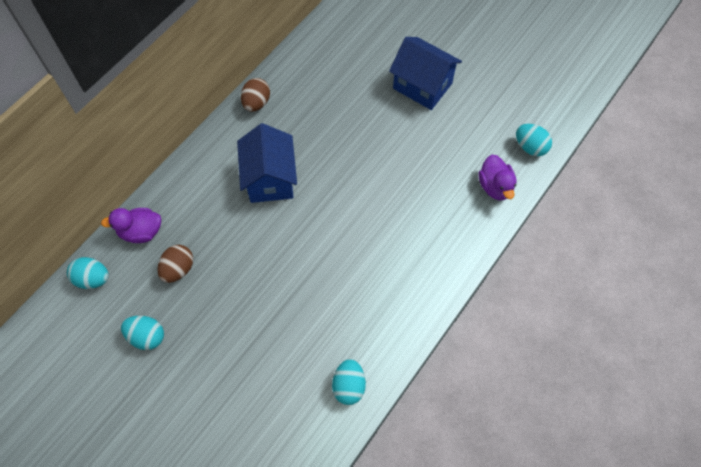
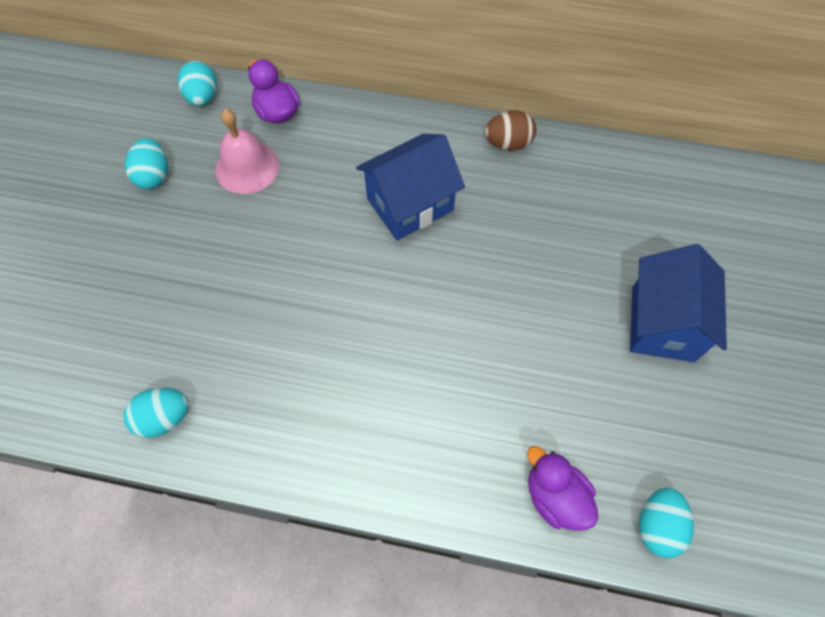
camera: 65 degrees right, 0 degrees up
(178, 269) = (247, 167): brown egg -> pink bell
(495, 186) = (555, 496): purple duck -> purple duck turned 90 degrees clockwise

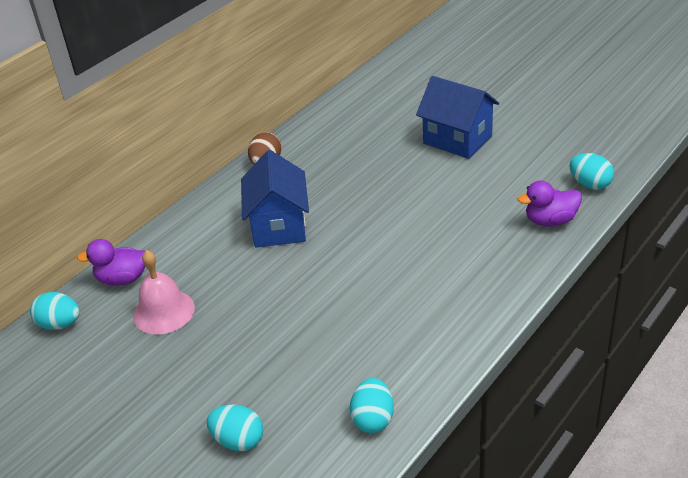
camera: 60 degrees left, 25 degrees down
(154, 176) = (118, 377): turquoise egg -> turquoise egg (238, 441)

